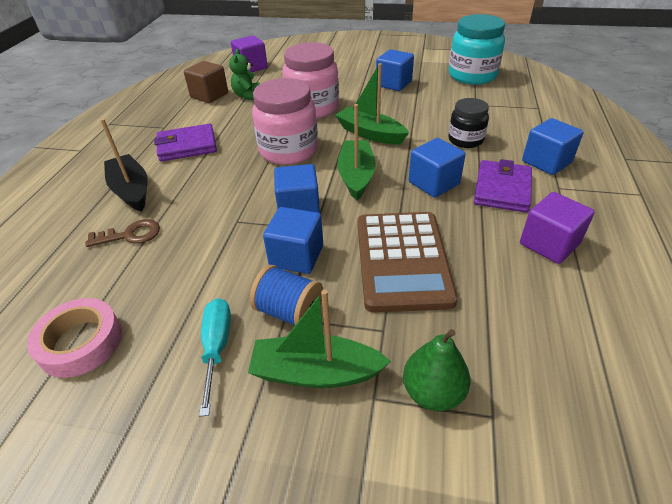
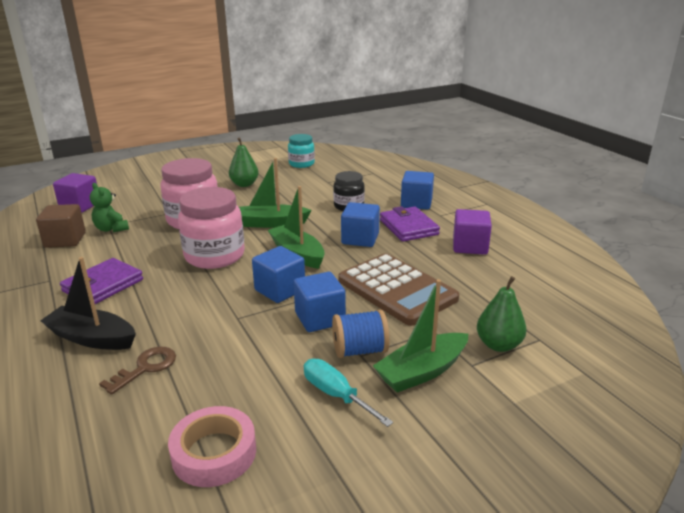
camera: 40 degrees left, 15 degrees down
(393, 84) = (244, 184): blue cube -> green pear
(472, 76) = (301, 164): turquoise jar -> turquoise jar, size x0.60

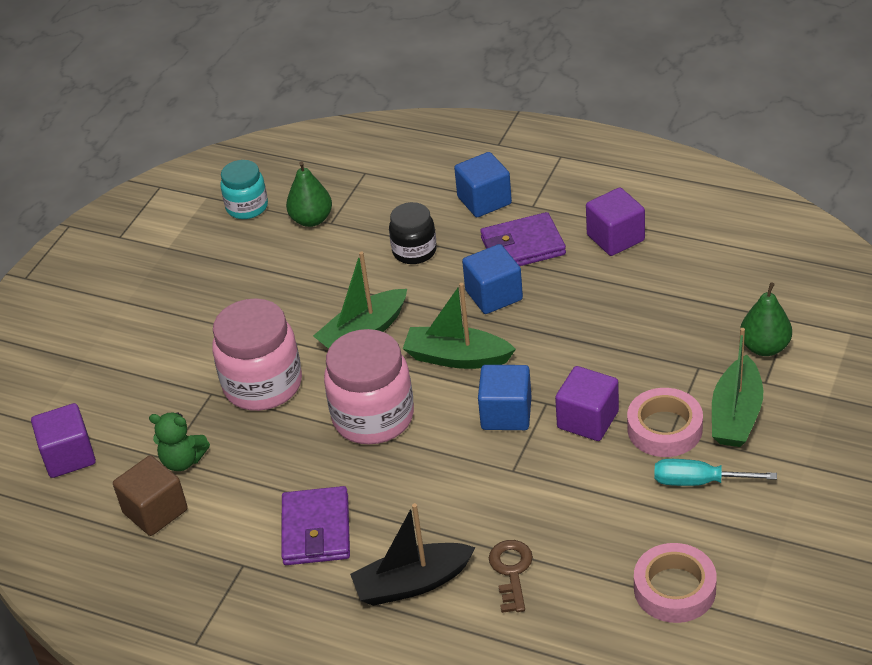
camera: 35 degrees left, 15 degrees up
(244, 184) = (229, 289): green pear -> green pear (311, 220)
(320, 318) = (588, 420): blue cube -> purple cube
(360, 350) = (664, 429): blue spool -> pink tape
(397, 290) = (614, 341): brown calculator -> none
(408, 227) = (522, 246): purple wallet -> purple wallet turned 45 degrees counterclockwise

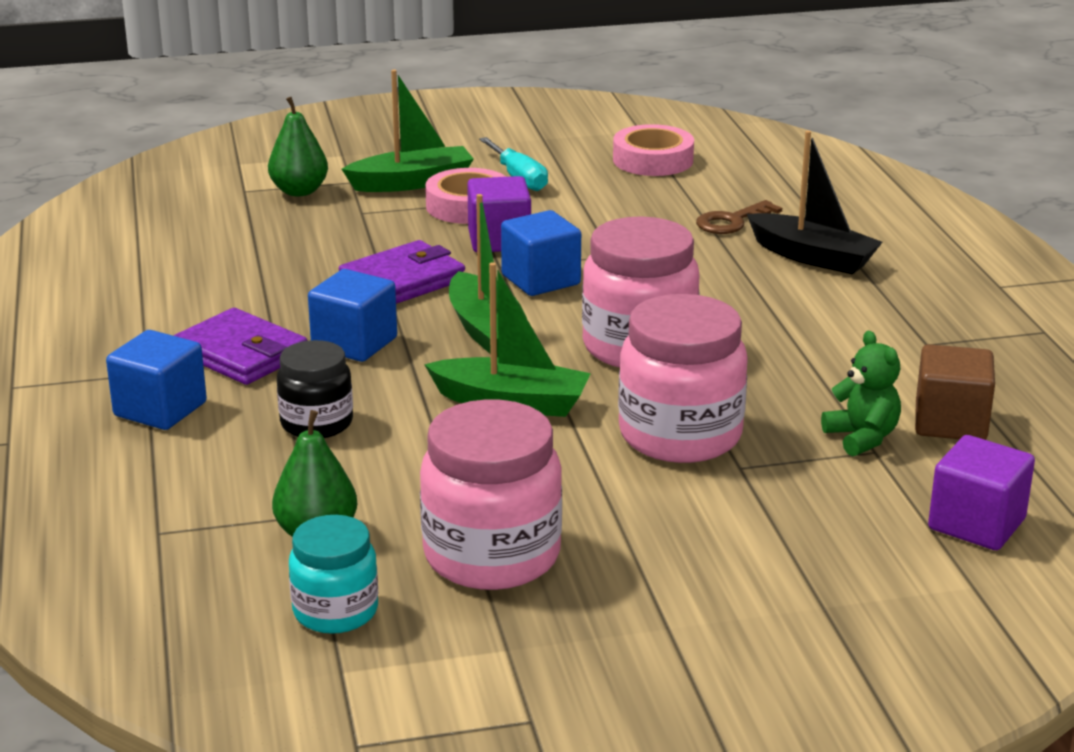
camera: 130 degrees left, 15 degrees down
(235, 269) = (492, 556): none -> pink jar
(316, 530) = (828, 322): purple wallet -> purple wallet (402, 281)
(615, 238) = (175, 303): purple cube -> none

